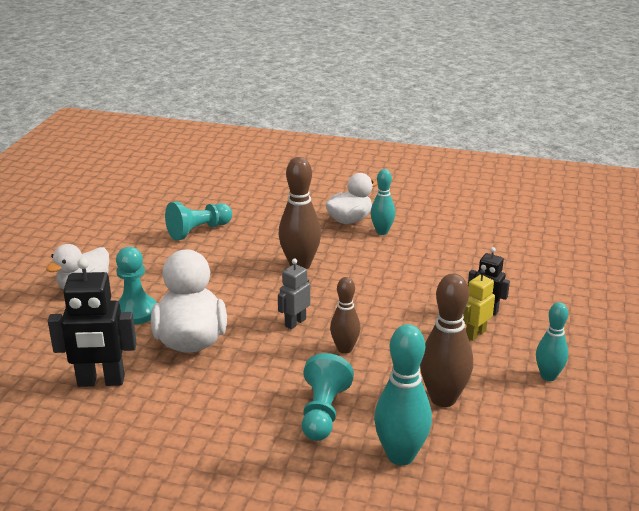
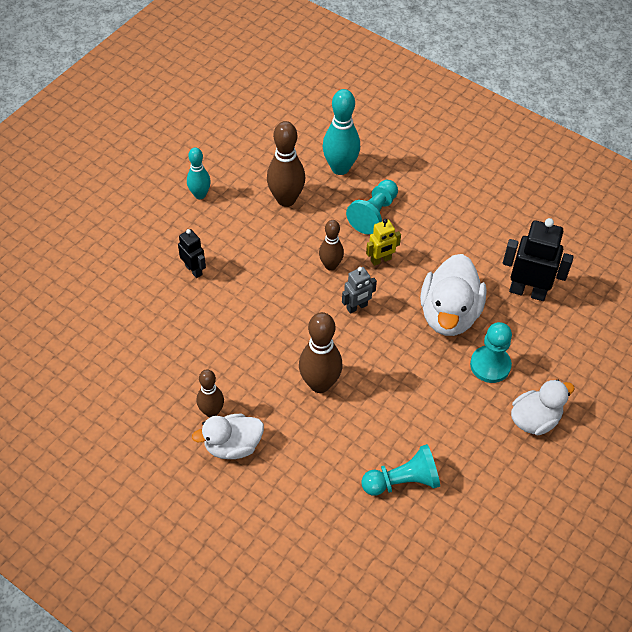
camera: 160 degrees left, 25 degrees up
(382, 232) = (211, 411): turquoise bowling pin -> brown bowling pin
(475, 334) = (221, 248): yellow robot -> yellow robot (381, 260)

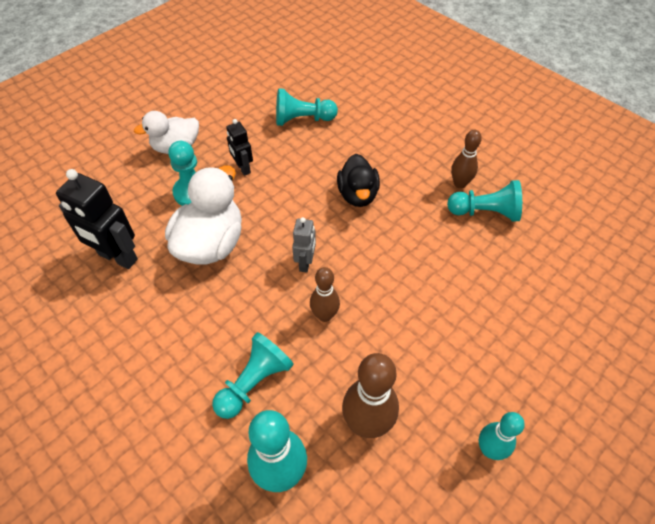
camera: 170 degrees left, 0 degrees up
(187, 380) = (485, 212): none -> turquoise pawn
(194, 270) = (488, 330): black robot -> black robot (243, 168)
(233, 446) = (440, 157): white duck -> none
(319, 384) = (357, 195): brown bowling pin -> black duck
(357, 307) = (305, 263): grey robot -> grey robot turned 120 degrees clockwise
(381, 260) = (264, 315): yellow robot -> none

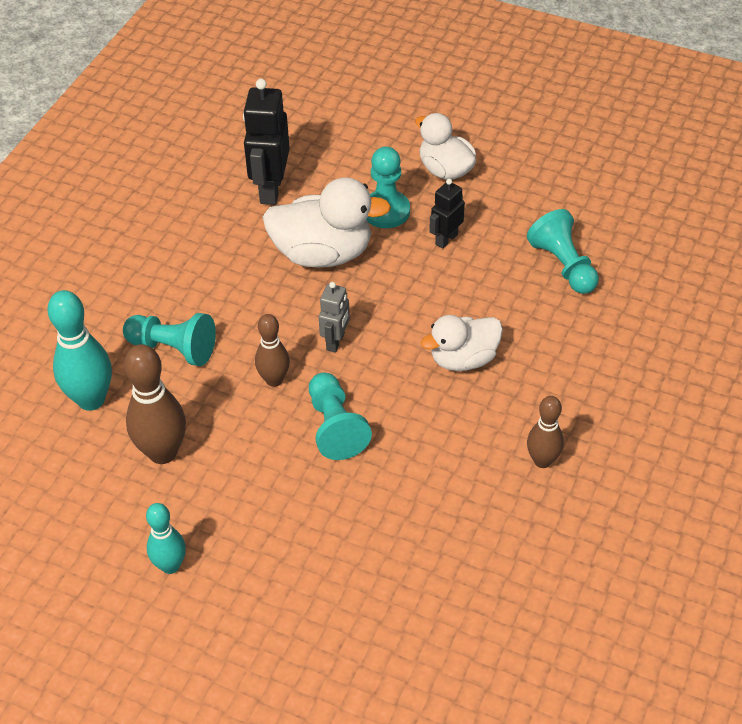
camera: 70 degrees right, 5 degrees down
(305, 263) = (336, 342): grey robot -> grey robot turned 60 degrees counterclockwise
(357, 195) = (463, 359): black duck -> white duck
(485, 212) = (505, 499): turquoise pawn -> turquoise pawn (335, 427)

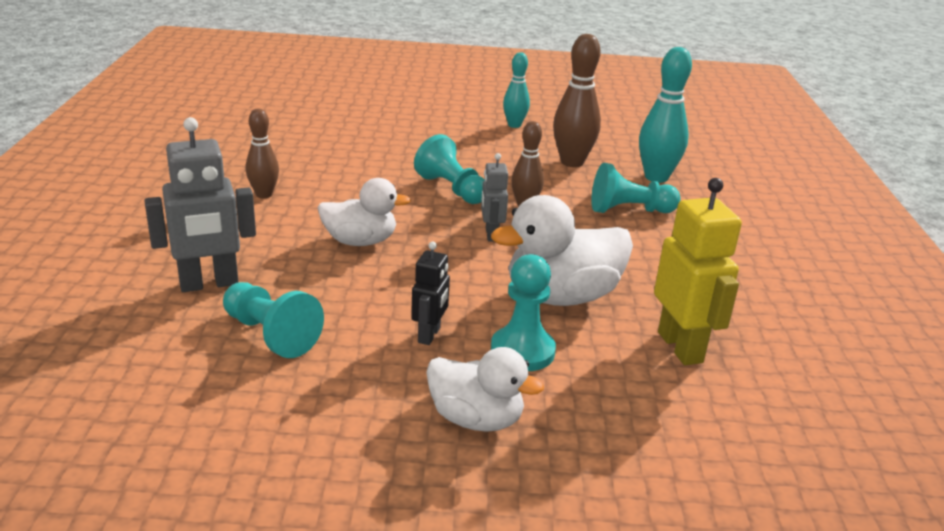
camera: 155 degrees right, 20 degrees down
(270, 189) = (680, 347): black robot -> yellow robot
(463, 359) = (360, 241): white duck -> white duck turned 45 degrees clockwise
(607, 331) = (209, 284): none -> grey robot

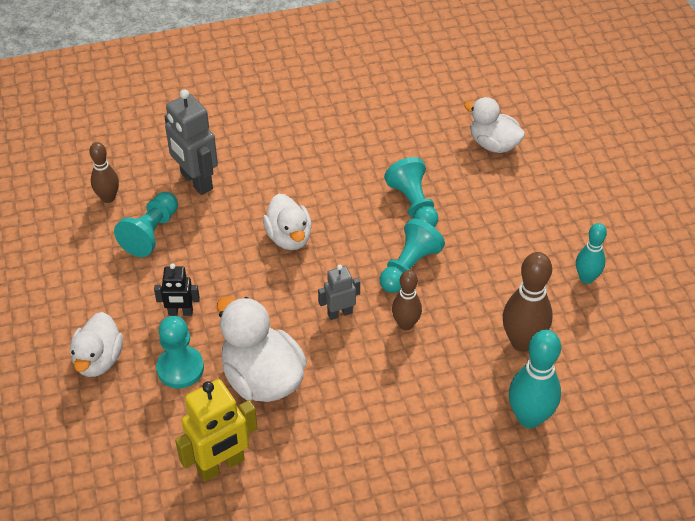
camera: 75 degrees right, 20 degrees up
(264, 194) = (333, 158): brown bowling pin -> brown bowling pin (108, 198)
(325, 123) = (493, 144): none -> white duck
(629, 210) = (439, 403): turquoise pawn -> turquoise pawn (413, 205)

